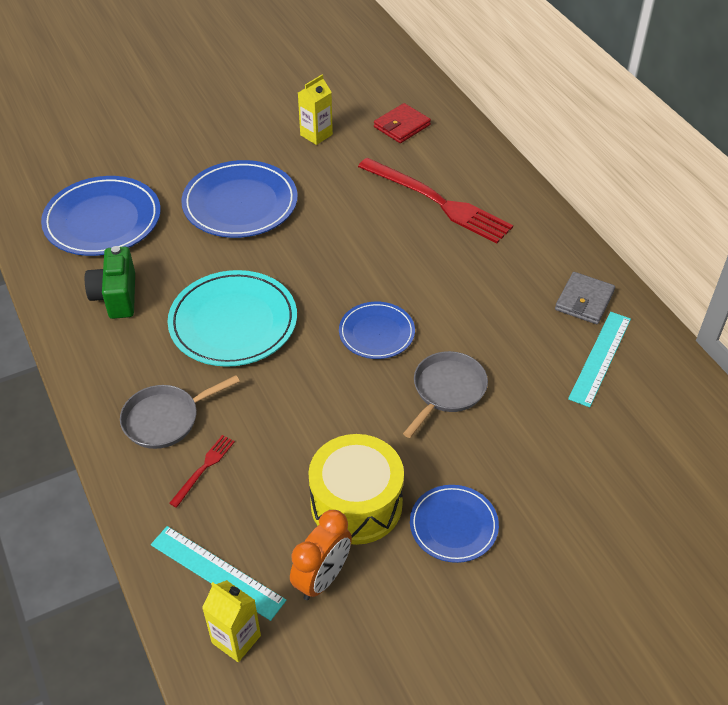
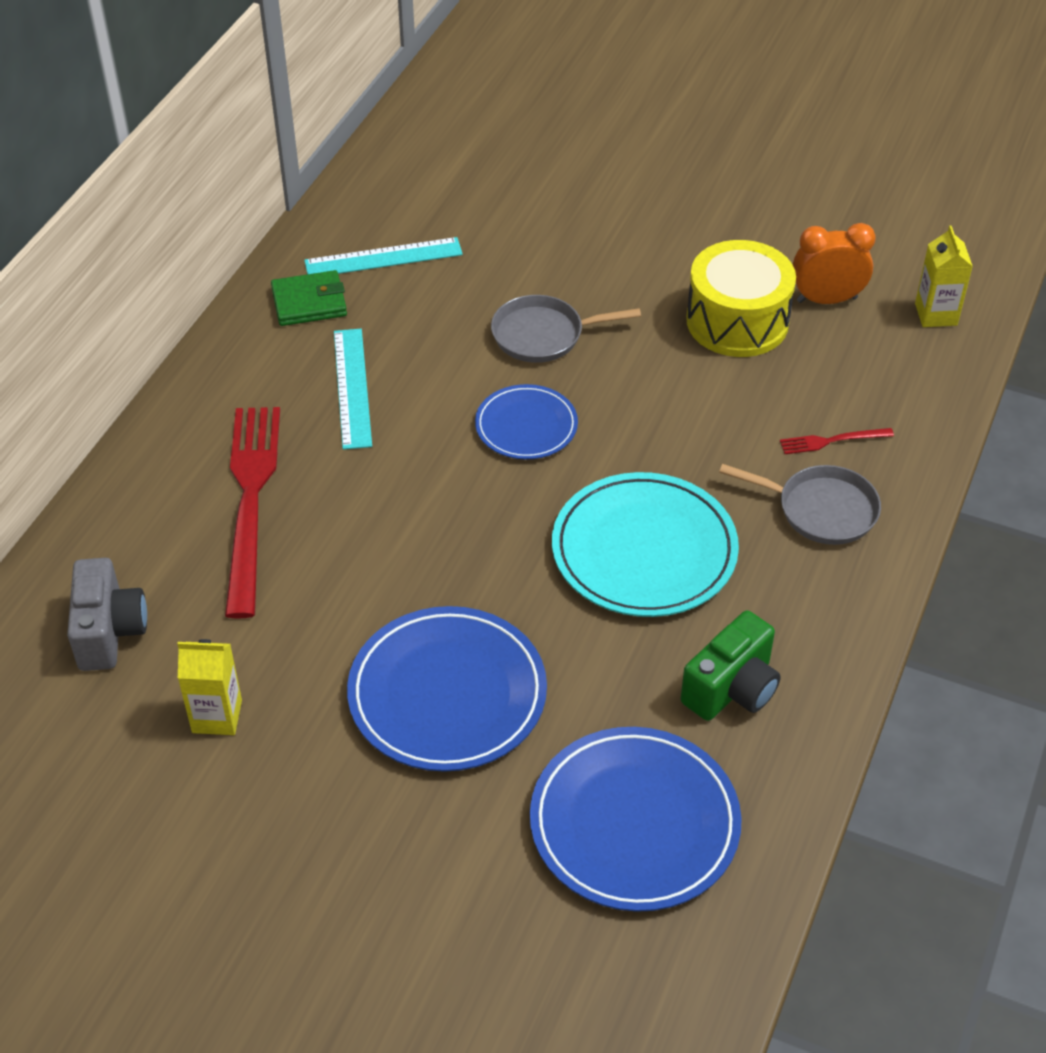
camera: 130 degrees left, 0 degrees up
(217, 572) = (905, 362): turquoise ruler -> turquoise ruler (352, 388)
(402, 126) = (109, 632): red wallet -> grey camera
(453, 525) = (684, 255): blue plate -> none
(584, 301) = (309, 302): grey wallet -> green wallet

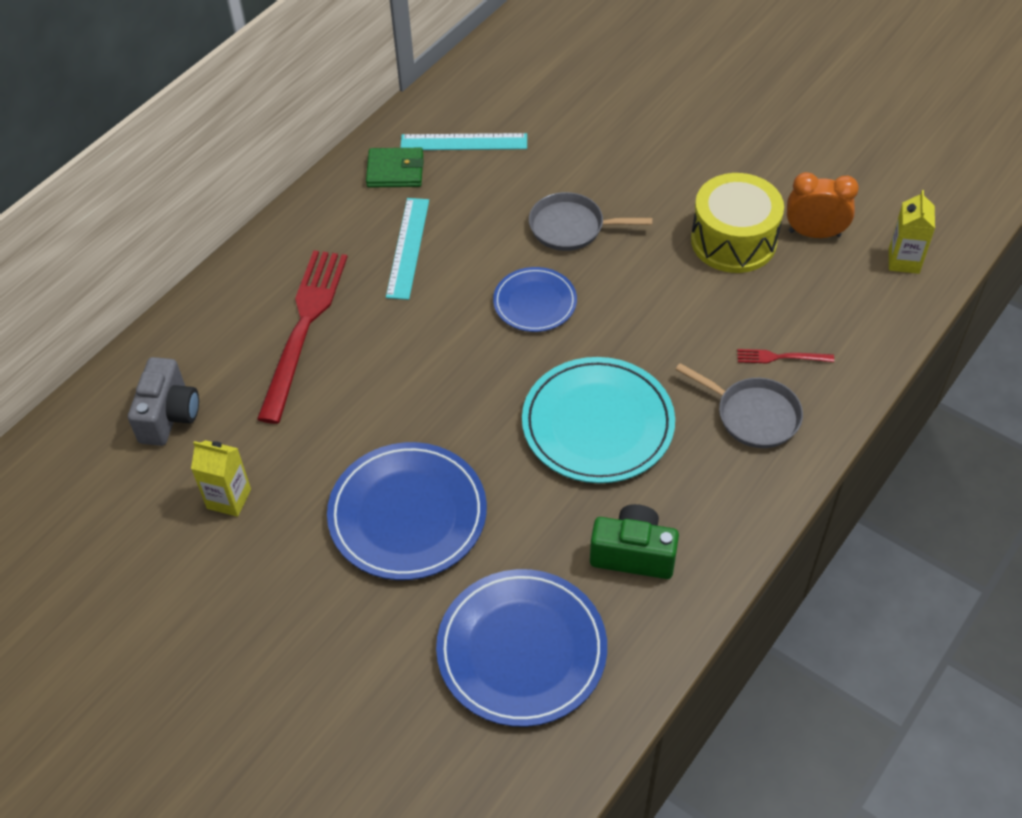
camera: 15 degrees right, 5 degrees up
(732, 689) = (633, 554): green camera -> green camera turned 135 degrees counterclockwise

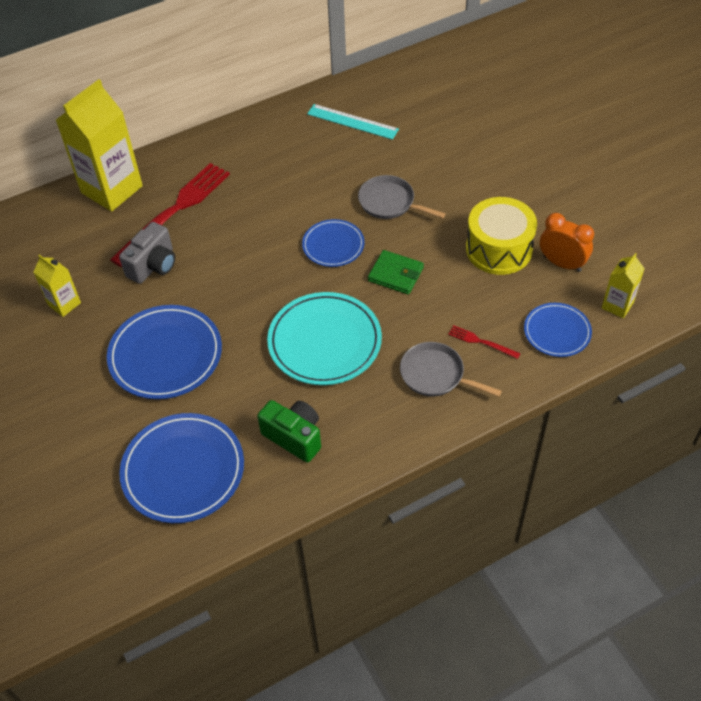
camera: 25 degrees right, 0 degrees up
(169, 416) = (60, 239): grey camera -> grey camera (153, 265)
(200, 327) = (112, 189): none -> yellow carton
(395, 171) = (295, 127): green wallet -> green wallet (396, 274)
(408, 248) = (272, 181): turquoise ruler -> none
(753, 415) = (436, 375): grey pan -> grey pan turned 150 degrees clockwise
(857, 315) = (557, 332): none -> blue plate

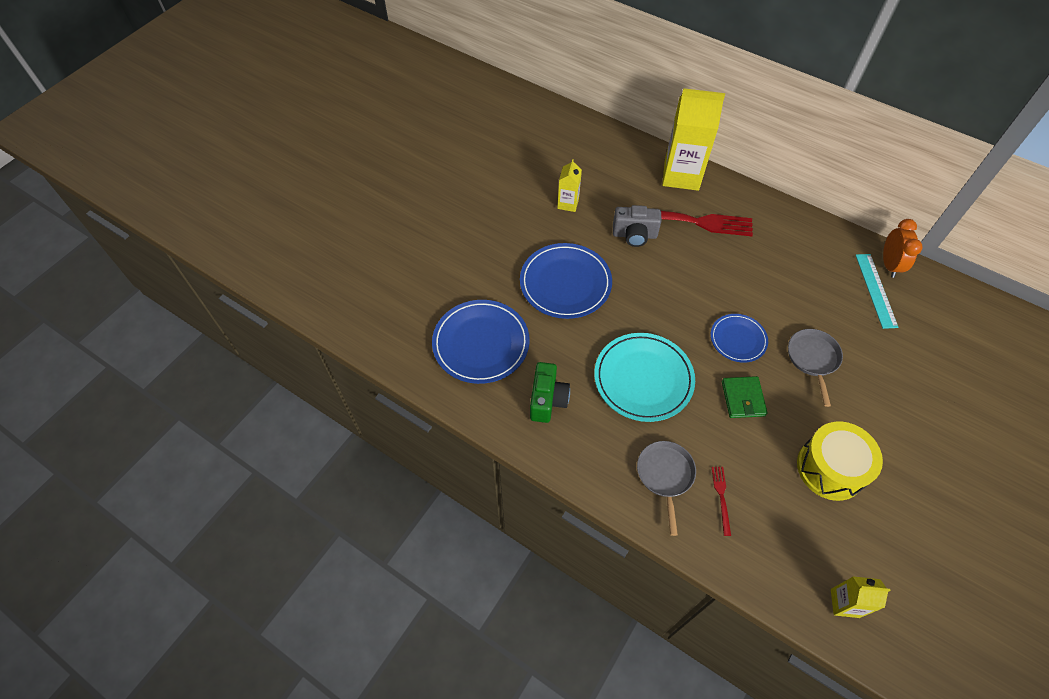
camera: 60 degrees right, 5 degrees up
(557, 332) = (775, 558): blue plate -> none
(562, 263) = (855, 531): orange clock -> orange clock (889, 265)

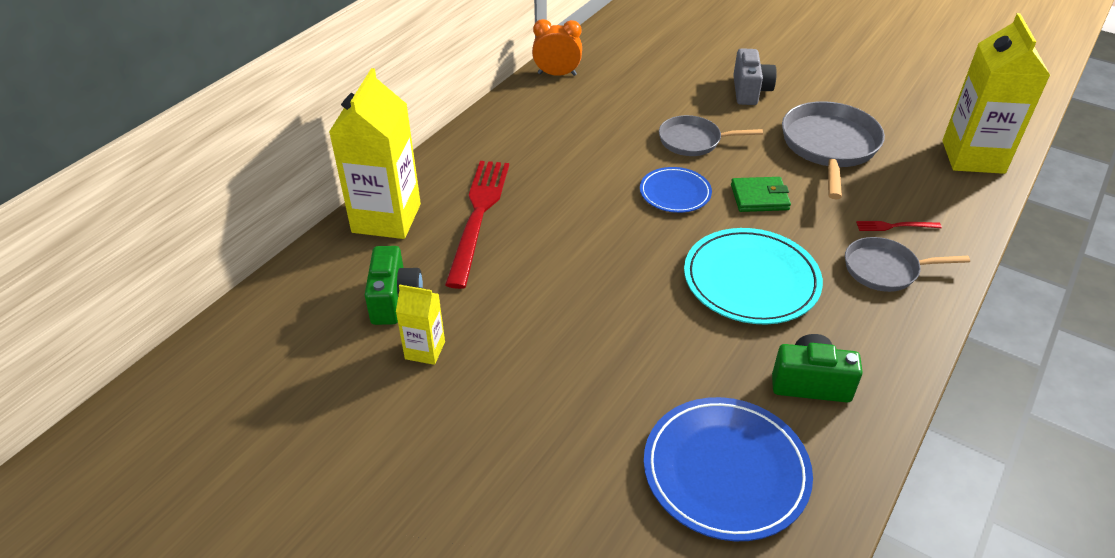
camera: 90 degrees left, 15 degrees down
(565, 283) = (594, 357): blue plate -> none
(607, 186) = (395, 300): none -> green camera
(634, 235) = (500, 274): grey camera -> grey camera (750, 91)
(830, 468) = (829, 146): yellow drum -> grey pan
(844, 603) = (973, 157): yellow carton -> yellow carton, size x2.03
(875, 290) = (593, 88): turquoise ruler -> none

